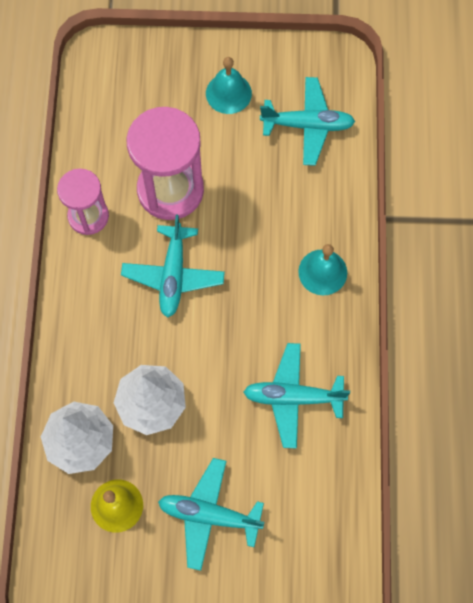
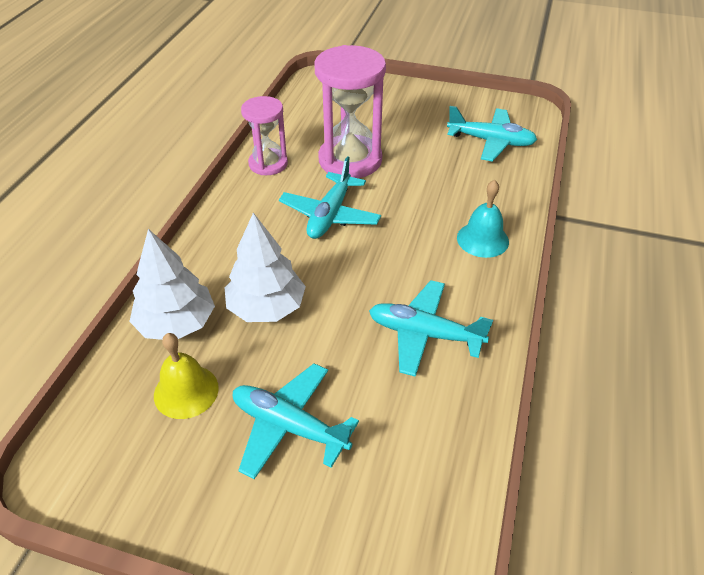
camera: 15 degrees right, 25 degrees down
(228, 93) = (424, 113): turquoise bell -> none

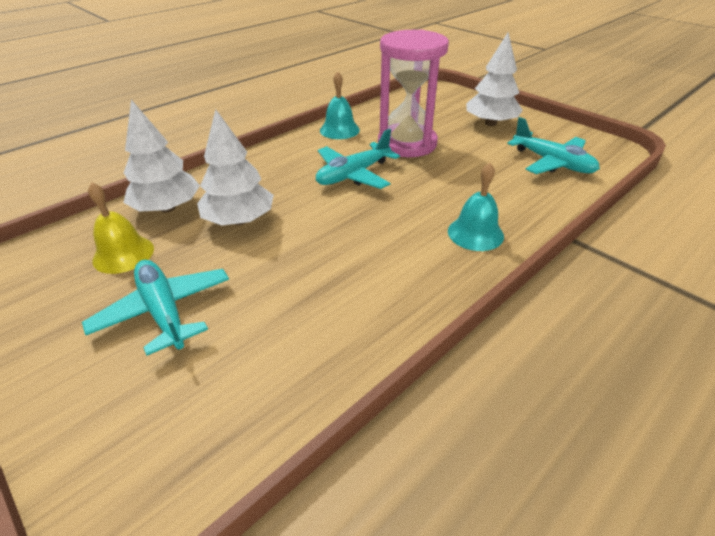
camera: 30 degrees right, 5 degrees down
(268, 164) = (339, 130): pink hourglass -> turquoise bell
(408, 110) = (490, 123): none -> white tree
(425, 334) = (347, 288): turquoise plane -> none

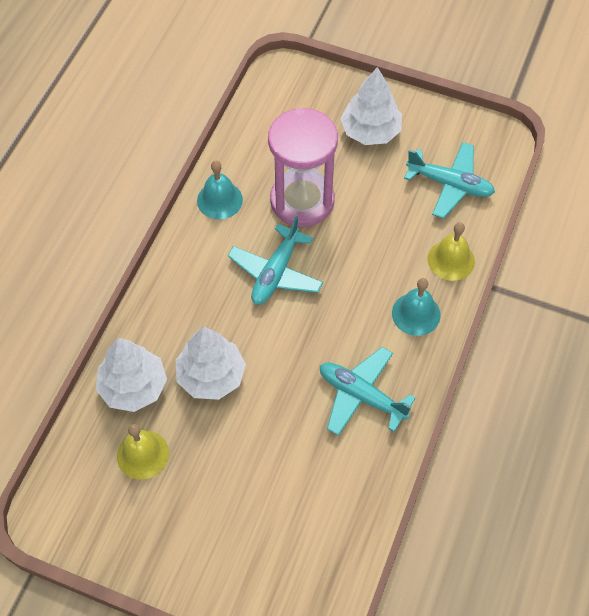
camera: 25 degrees left, 20 degrees up
(164, 311) = (225, 493): turquoise plane -> turquoise plane (361, 396)
(533, 207) = (451, 260): none -> yellow bell

